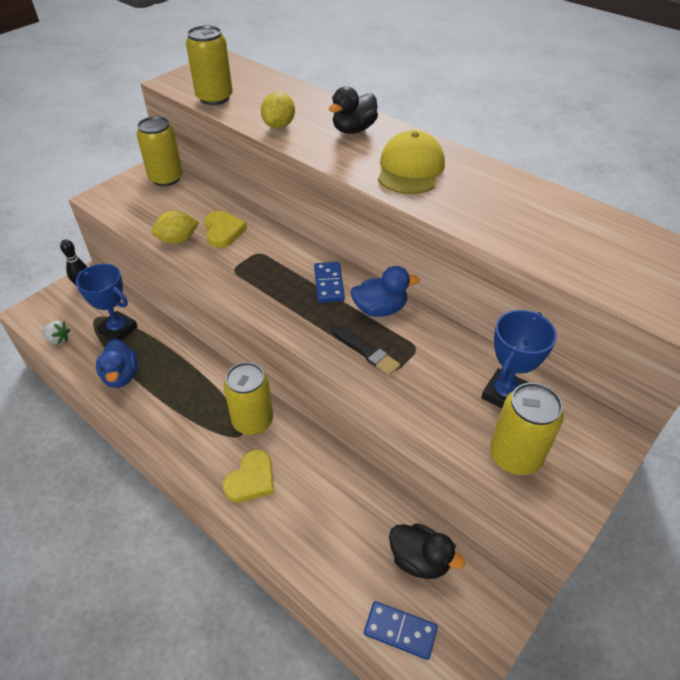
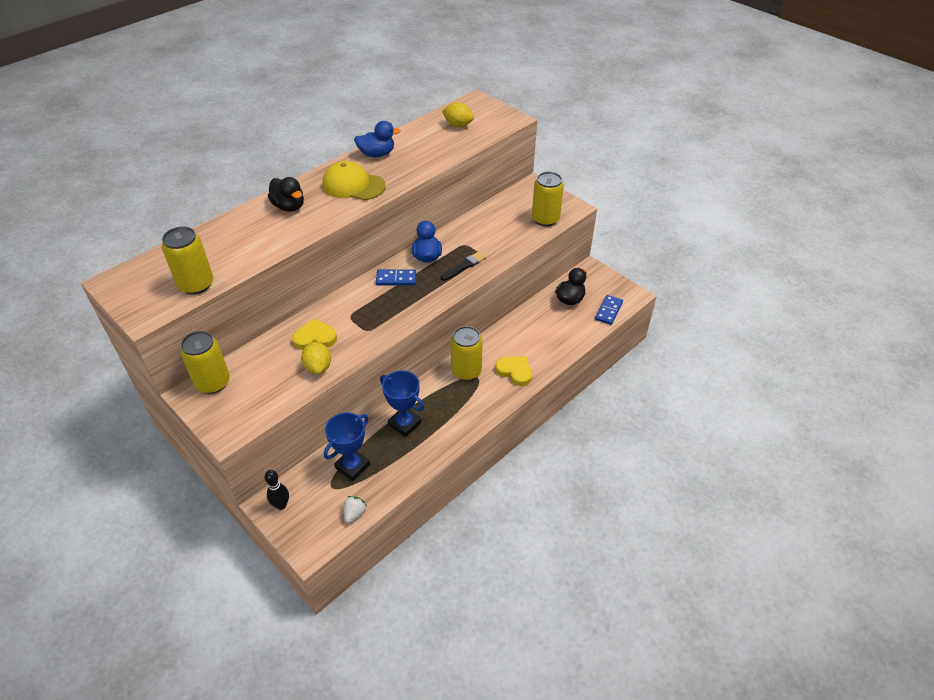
camera: 85 degrees left, 0 degrees up
(121, 376) = (409, 457): blue duck -> blue duck (377, 154)
(279, 126) = (266, 245): yellow lemon -> yellow lemon (458, 125)
(504, 394) = (504, 216): blue trophy -> blue trophy (404, 424)

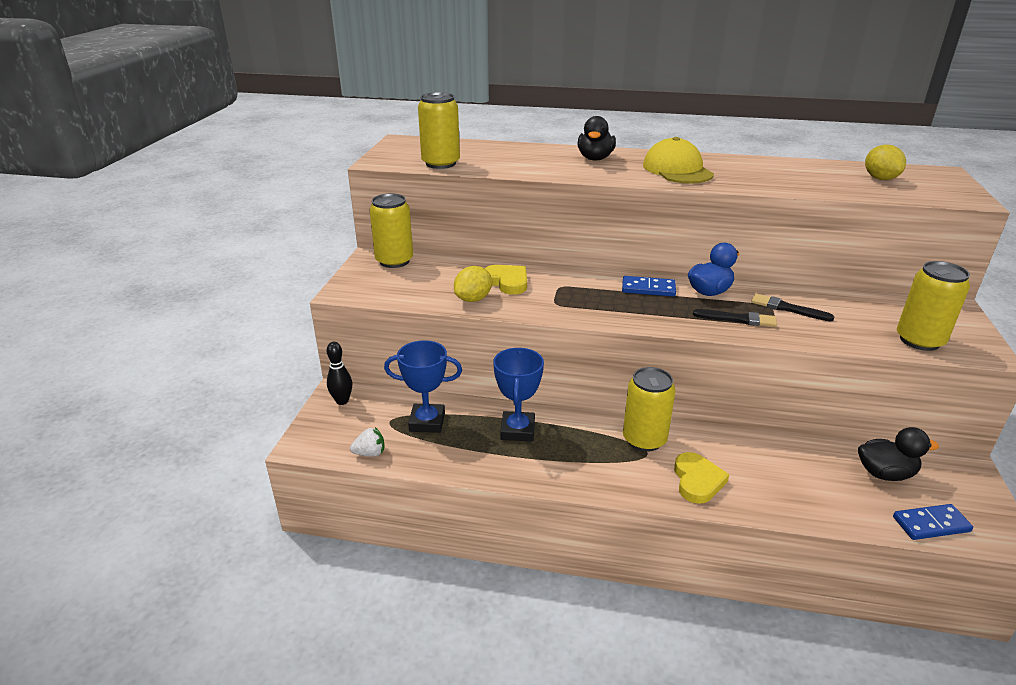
camera: 55 degrees right, 15 degrees down
(377, 154) = (742, 163): blue duck -> none
(396, 279) = (648, 289): blue domino -> blue domino turned 45 degrees counterclockwise
(474, 240) = (787, 308): none -> black brush

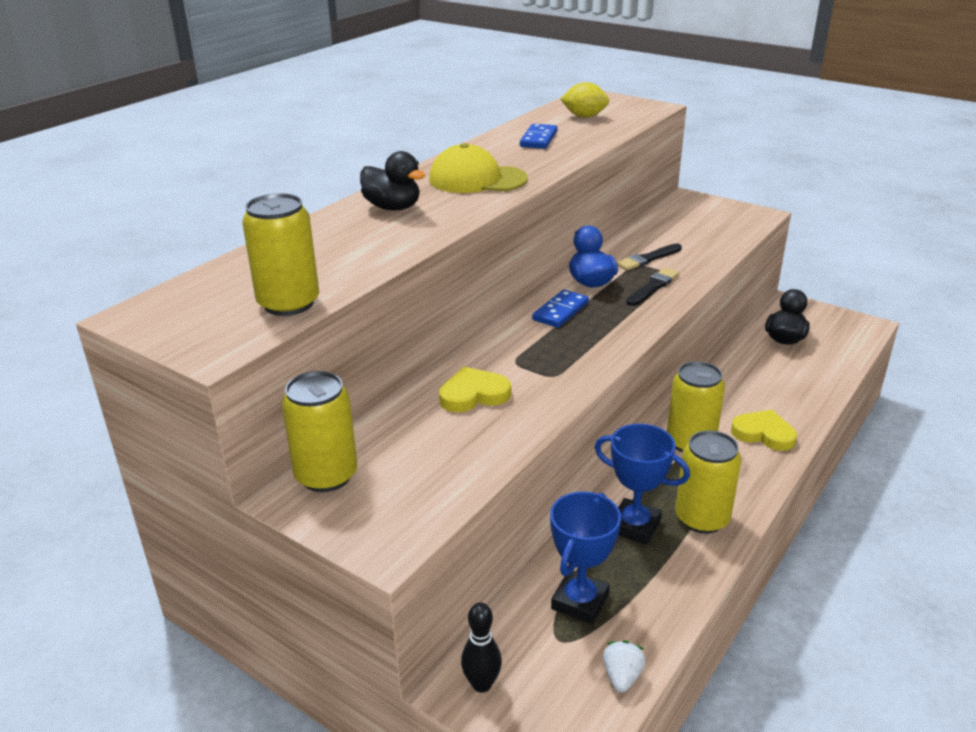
camera: 65 degrees left, 0 degrees up
(473, 299) = (500, 431): yellow lemon -> none
(919, 340) = (730, 229): yellow can -> yellow can (702, 518)
(931, 524) = (848, 346): blue domino -> blue domino (538, 139)

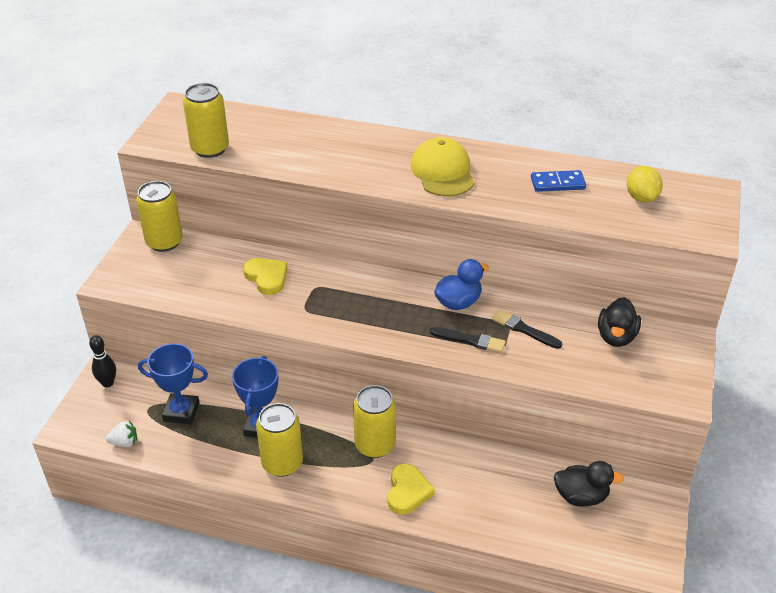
camera: 70 degrees right, 10 degrees up
(392, 207) = (367, 148): black duck -> black duck (616, 337)
(560, 311) = (400, 295): blue domino -> none

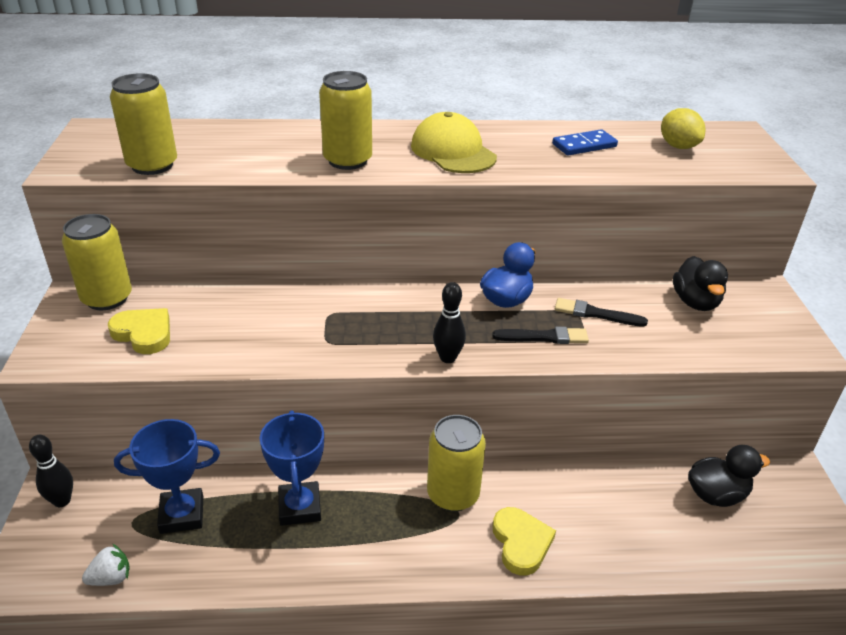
camera: 20 degrees left, 5 degrees down
(267, 277) = (261, 315): yellow heart -> yellow heart (144, 333)
(282, 463) = (346, 548): yellow can -> yellow can (347, 160)
(386, 341) = (448, 358): none -> black bowling pin

